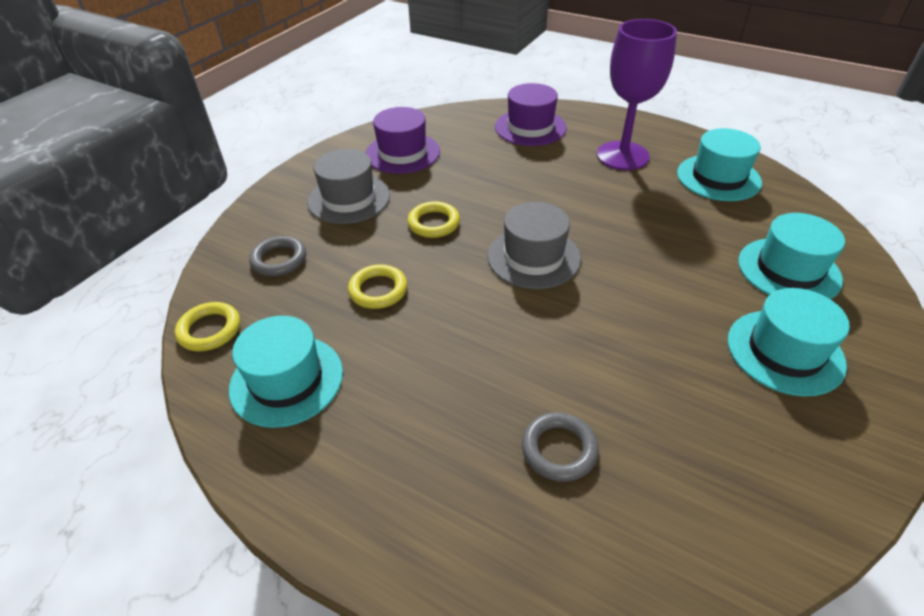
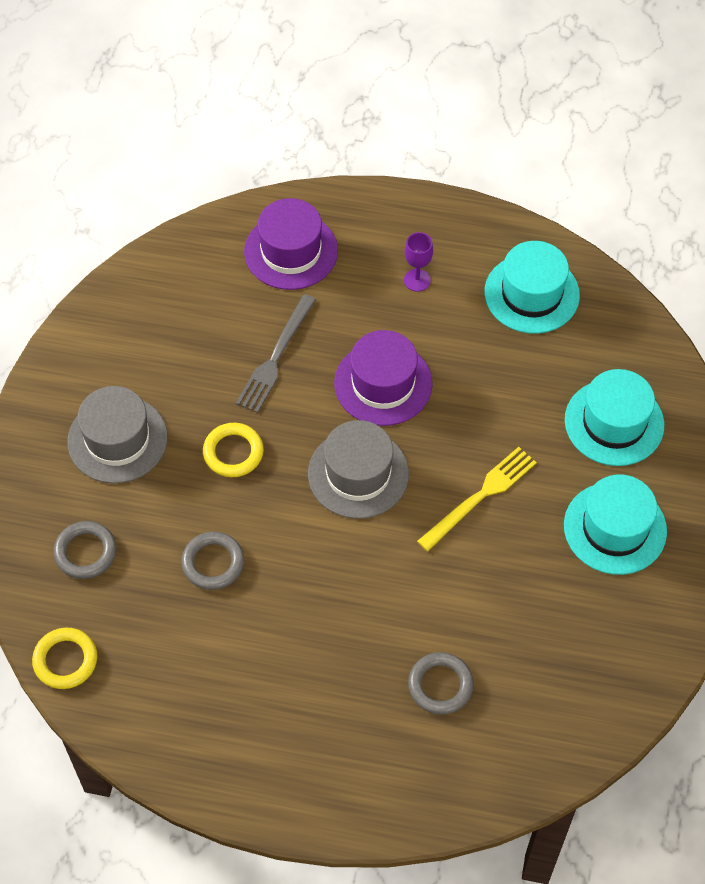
camera: 20 degrees left, 15 degrees up
(287, 380) = (174, 691): turquoise hat -> none
(378, 290) = (213, 563): yellow ring -> grey ring
(402, 153) = (147, 341): purple hat -> purple hat (383, 383)
(494, 177) = (275, 357): none -> grey fork
(622, 156) = (417, 280): purple goblet -> purple goblet, size x0.42
(644, 296) = (480, 496): none -> yellow fork

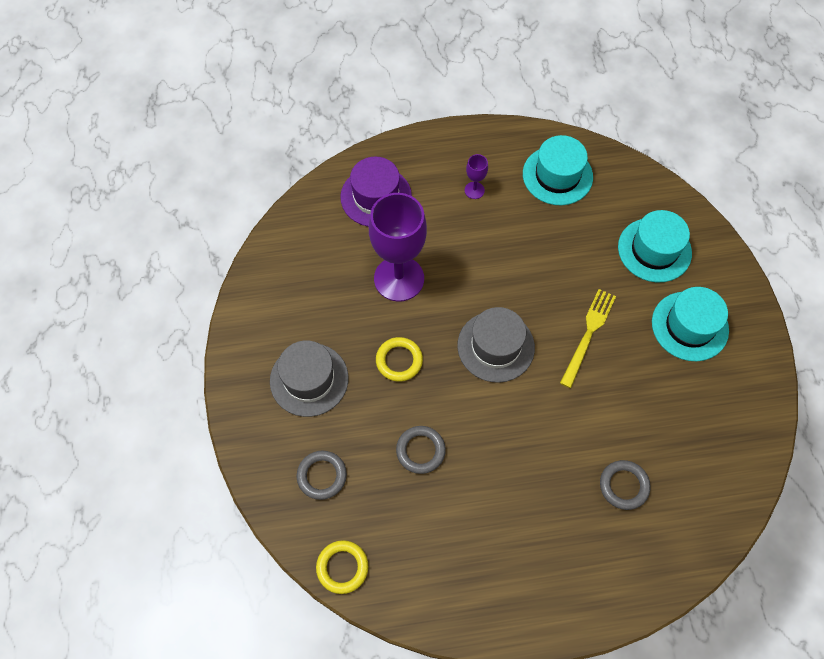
camera: 20 degrees left, 5 degrees up
(275, 357) = (399, 279): grey fork -> purple goblet
(383, 383) = (484, 273): purple hat -> none

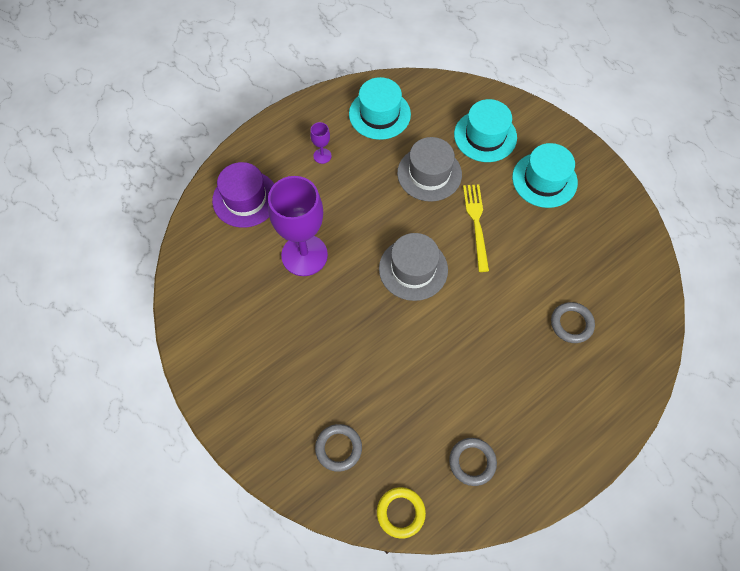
camera: 30 degrees left, 0 degrees up
(309, 379) = (280, 375): grey hat -> grey hat (429, 174)
(399, 361) = (344, 320): yellow ring -> none
(420, 451) = (405, 382): grey ring -> grey ring (472, 462)

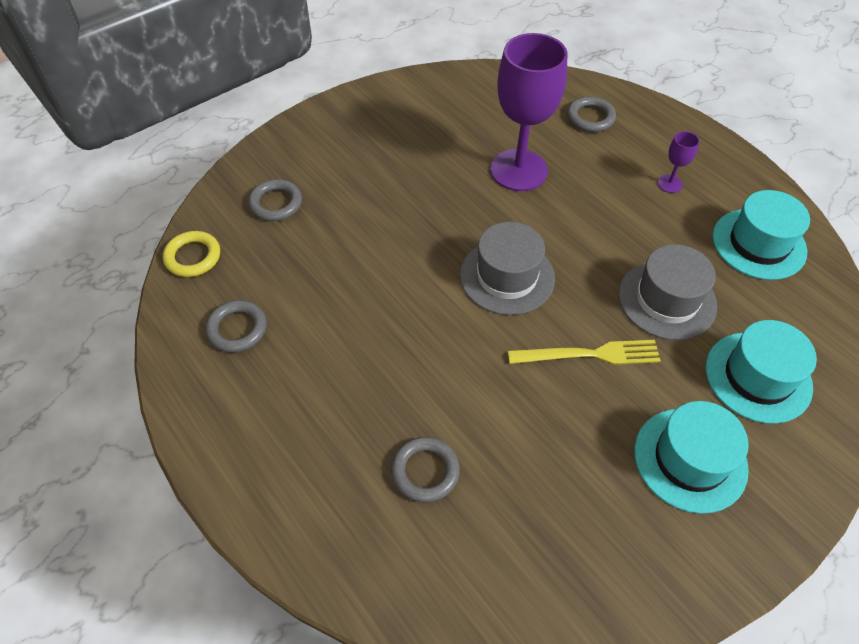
camera: 90 degrees right, 10 degrees down
(245, 199) = (590, 118): purple hat -> grey ring

